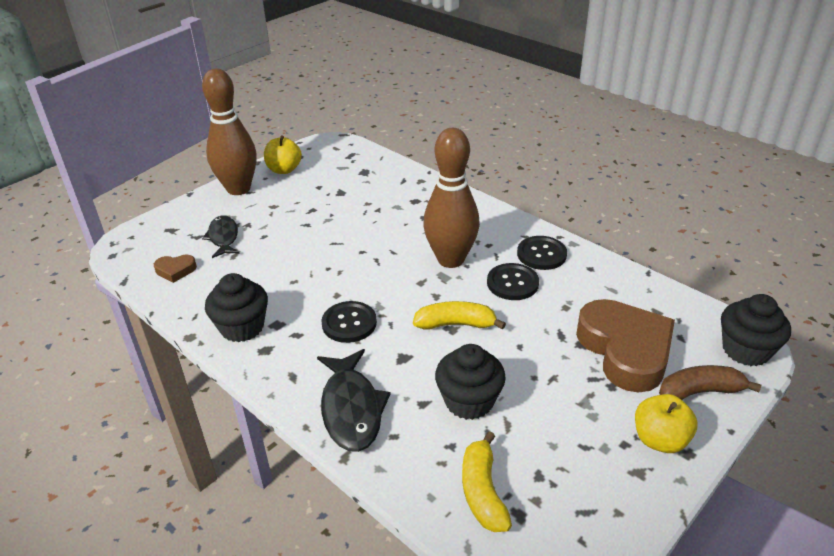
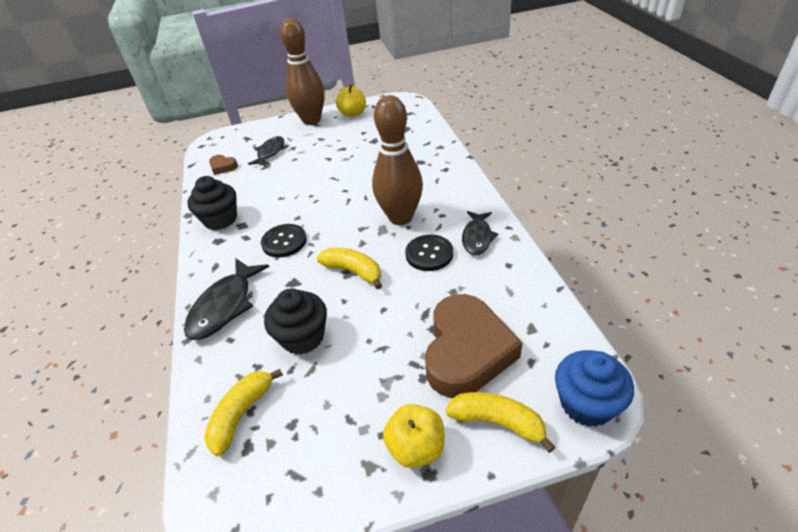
camera: 35 degrees right, 5 degrees up
(541, 254) = (477, 237): black button -> black fish
(700, 392) = (498, 422): brown banana -> yellow banana
(746, 350) = (586, 404): black cupcake -> blue cupcake

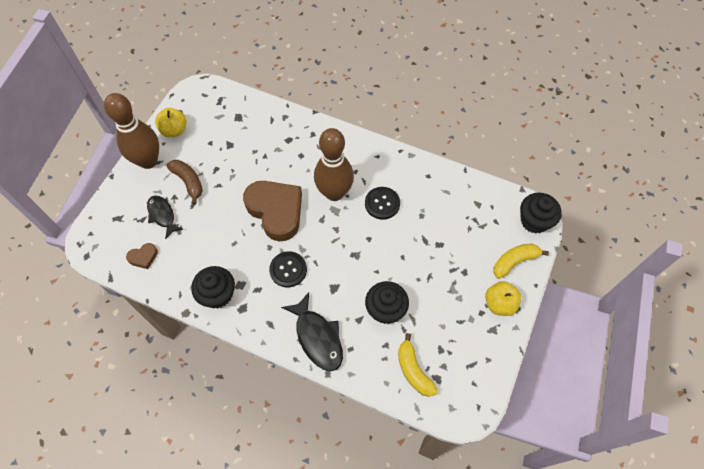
camera: 55 degrees left, 20 degrees up
(314, 145) = (188, 182): none -> brown banana
(353, 271) = (357, 250): yellow banana -> none
(466, 351) = (466, 241): brown heart -> brown heart (276, 211)
(477, 237) = (393, 171): black fish -> none
(586, 404) = (534, 221): blue cupcake -> black cupcake

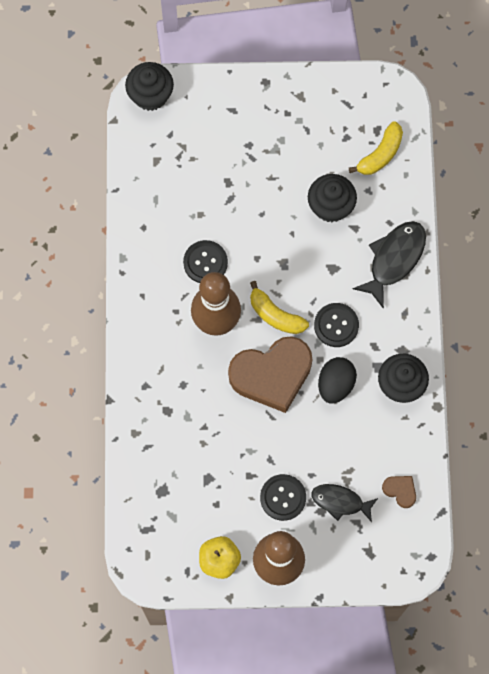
camera: 115 degrees left, 10 degrees up
(162, 215) = (340, 502): black fish -> black fish turned 75 degrees clockwise
(188, 182) = (283, 497): brown banana -> black button
(245, 249) = (335, 384): none -> black egg
(276, 211) = (272, 375): brown heart -> brown heart turned 135 degrees counterclockwise
(499, 304) = (268, 99): yellow apple -> none
(514, 261) = (211, 100): yellow banana -> yellow banana (275, 315)

